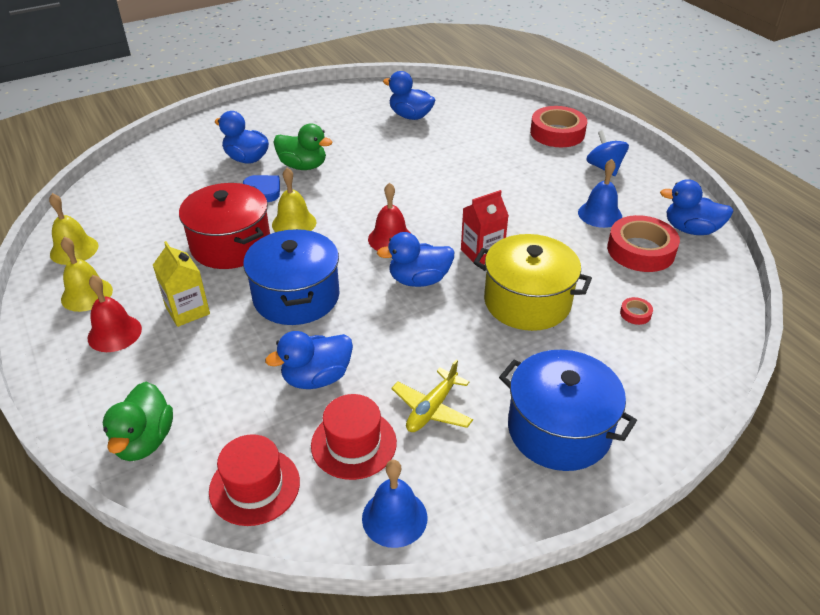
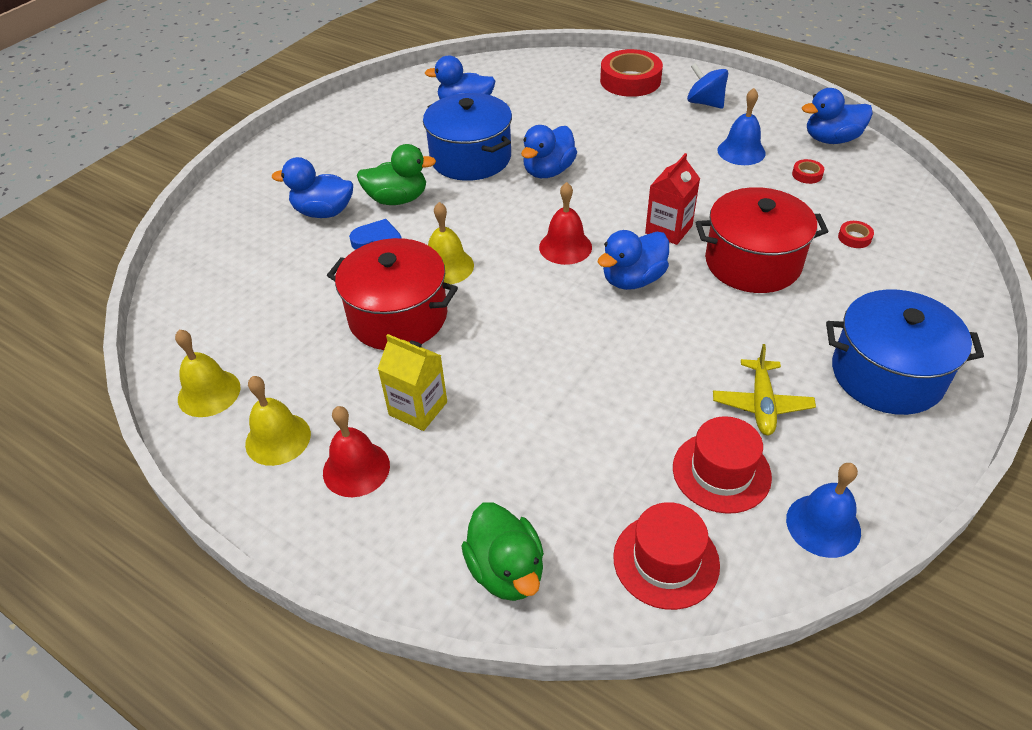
camera: 25 degrees left, 5 degrees up
(296, 296) = (524, 345): blue pot -> blue pot (470, 158)
(316, 378) = (624, 422): blue duck -> blue duck (548, 171)
(527, 302) = (752, 262): yellow pot -> red pot
(641, 250) = (807, 175): red tape -> red tape, size x0.42

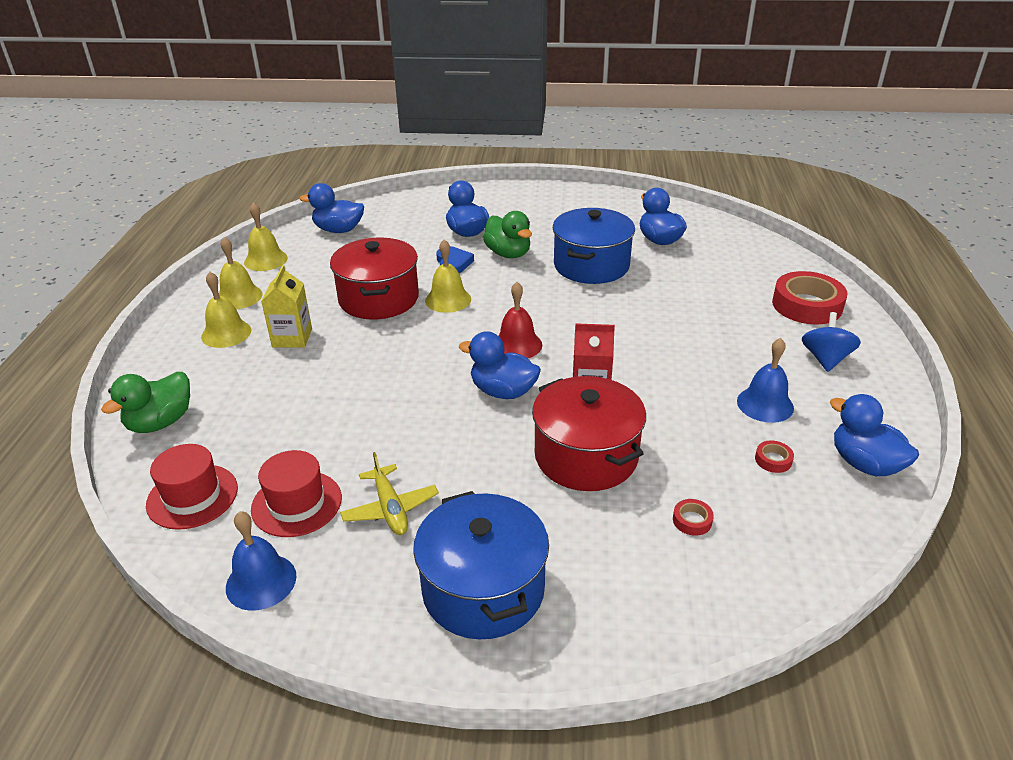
camera: 60 degrees right, 10 degrees down
(356, 469) = (226, 333): red bell -> yellow bell
(548, 171) = (611, 306): blue duck -> blue duck (338, 230)
(761, 404) = (390, 508): yellow plane -> yellow plane turned 90 degrees counterclockwise

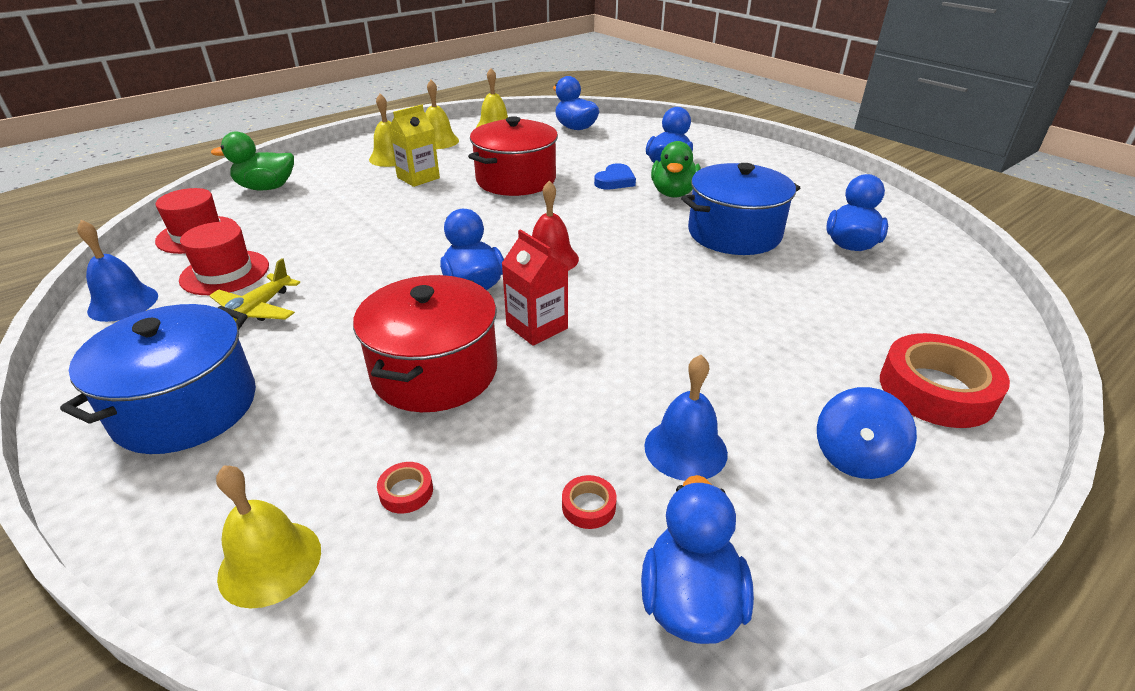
camera: 45 degrees right, 0 degrees up
(448, 300) = (562, 203): yellow bell -> yellow bell (270, 562)
(825, 359) = (855, 457): blue spinning top -> blue spinning top turned 150 degrees clockwise

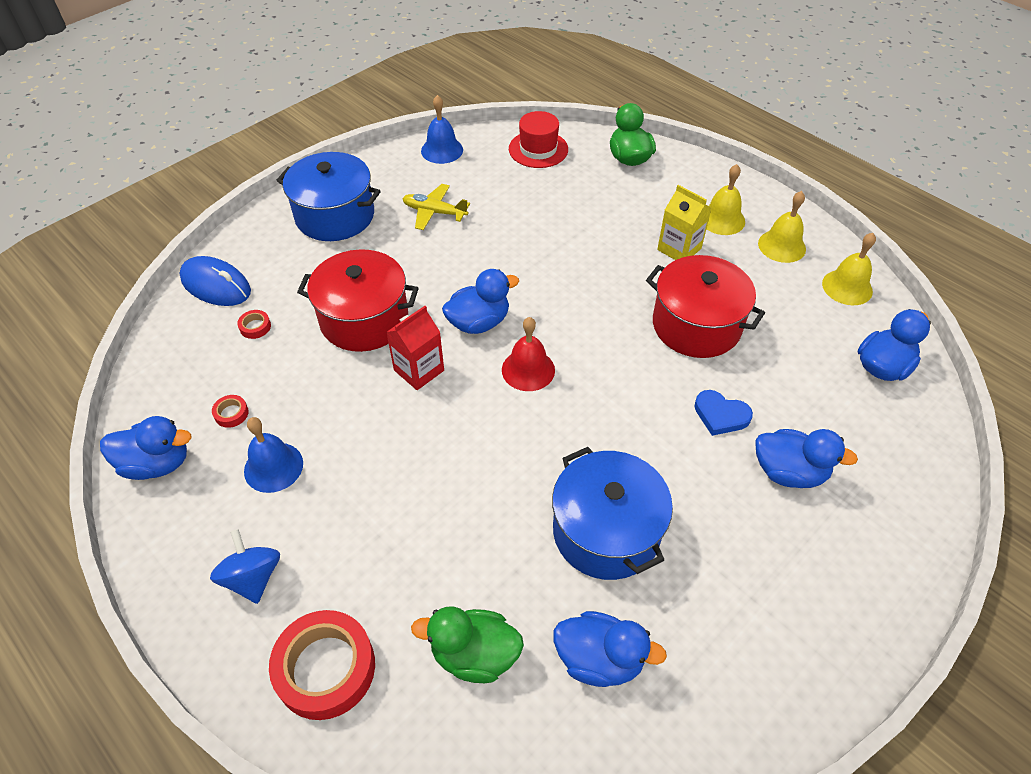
camera: 85 degrees right, 15 degrees up
(225, 273) = (484, 181): red hat -> none
(270, 562) = (216, 285): yellow bell -> blue mouse
(673, 193) = (701, 475): green duck -> green duck (474, 655)
(855, 457) = (253, 578): blue spinning top -> blue spinning top turned 45 degrees clockwise

